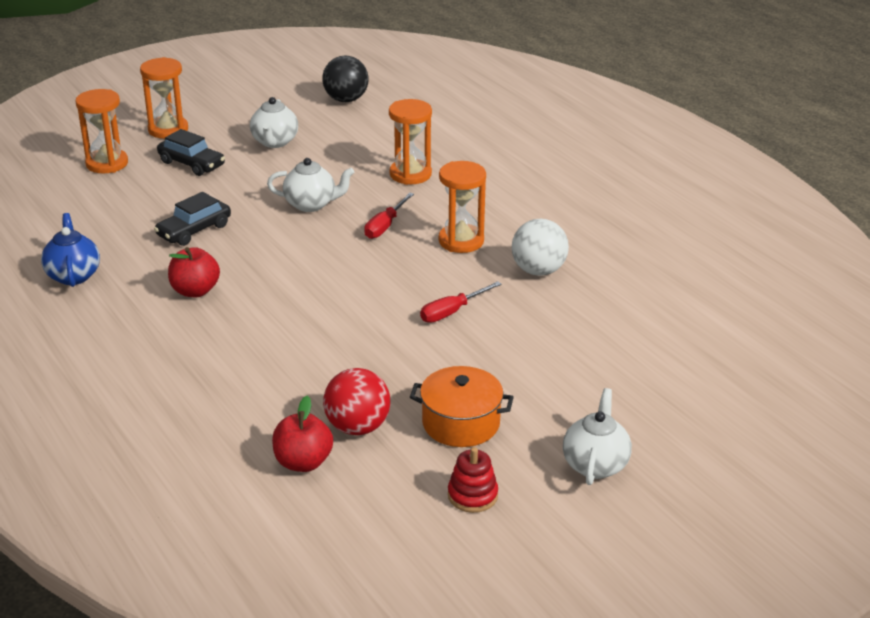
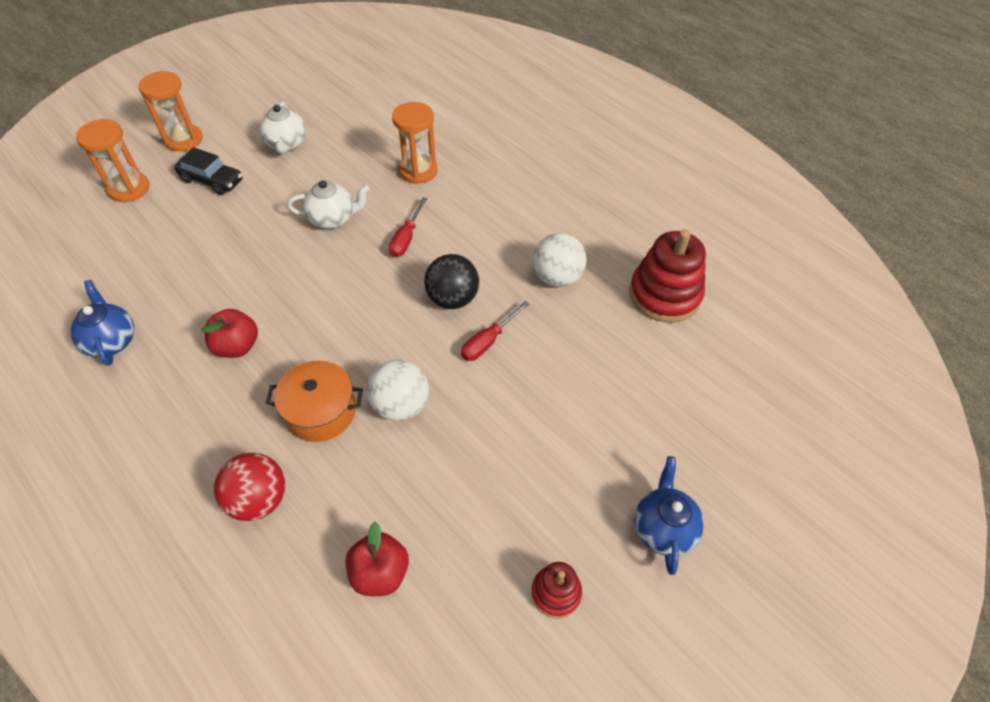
camera: 10 degrees left, 20 degrees up
(194, 230) = (225, 266): black car -> none
(346, 100) = (344, 87): black ball -> black ball (453, 299)
(350, 350) = (401, 406): none -> white ball
(357, 427) = (426, 513): red ball -> red ball (259, 500)
(461, 241) = (479, 249): orange hourglass -> none
(461, 423) = (525, 491): orange pot -> orange pot (320, 411)
(595, 464) = (663, 528): white teapot -> blue teapot
(652, 295) = (664, 295): none -> red stacking toy

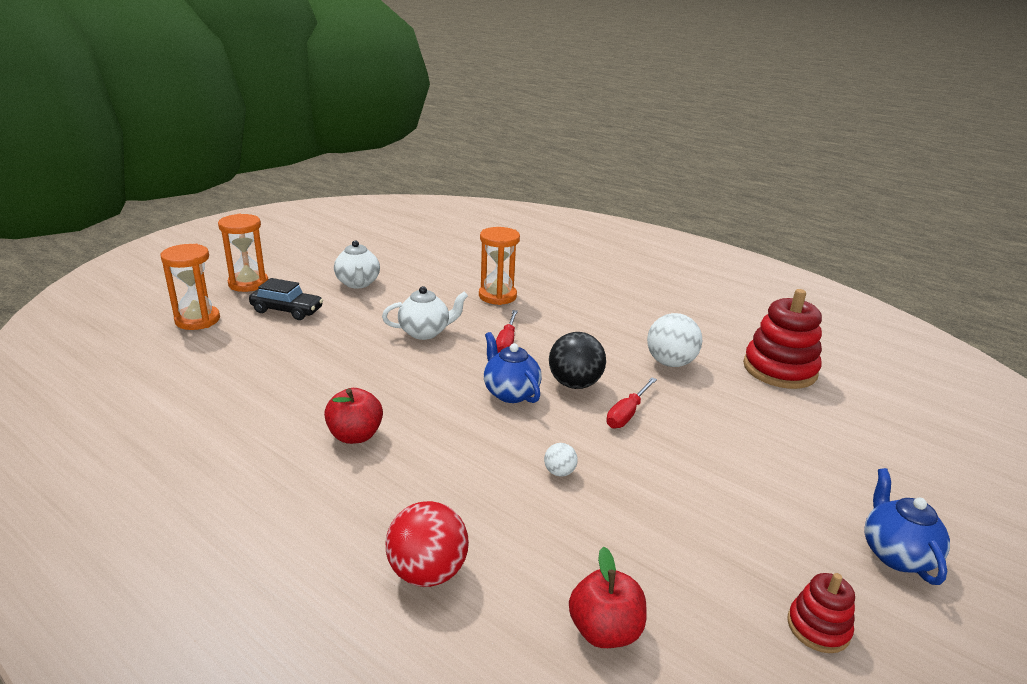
camera: 10 degrees left, 25 degrees down
(112, 341) = (204, 441): blue teapot -> blue teapot (510, 393)
(320, 411) = (471, 484): orange pot -> none
(401, 406) = (559, 472): white ball -> white ball, size x0.49

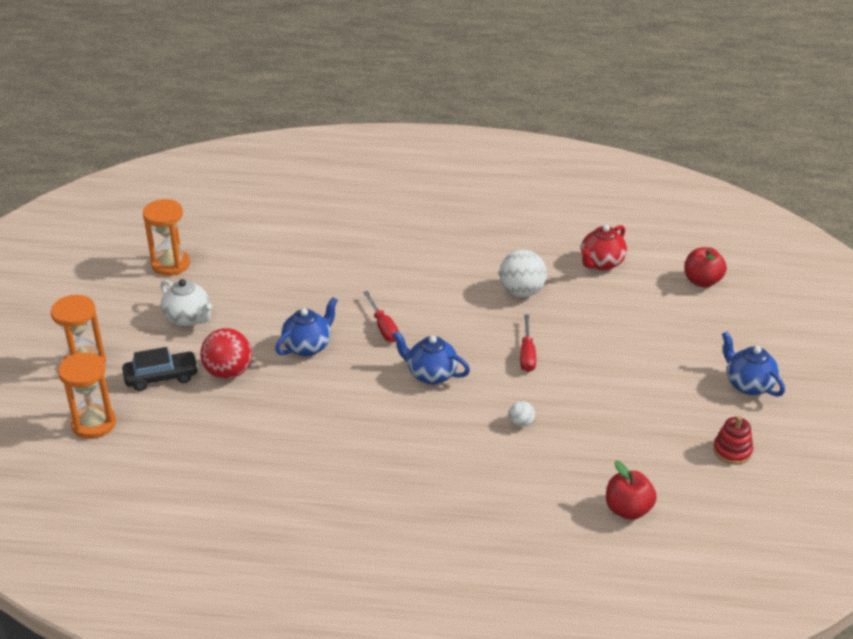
camera: 30 degrees left, 10 degrees up
(355, 435) = (357, 463): red apple -> red apple (702, 281)
(425, 332) = (308, 346): white teapot -> blue teapot
(427, 572) = (503, 528): red ball -> red ball (228, 372)
(497, 296) = (328, 279): orange hourglass -> orange hourglass (170, 264)
(574, 384) = (469, 344): black ball -> none
(779, 369) = (601, 263): red stacking toy -> red teapot

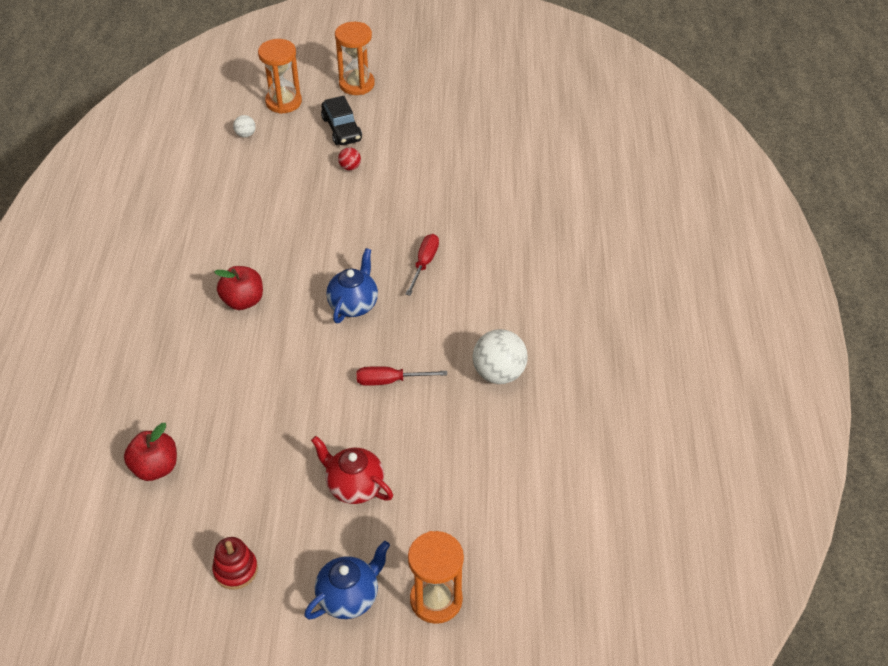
camera: 85 degrees right, 10 degrees up
(170, 264) = (501, 110): orange hourglass -> orange hourglass (436, 600)
(188, 318) = (423, 132): white teapot -> none
(228, 372) = (350, 167): red ball -> red ball, size x0.49
(308, 346) = (390, 213): blue teapot -> none
(383, 327) = (424, 264): red screwdriver -> red screwdriver turned 135 degrees clockwise
(521, 423) = (282, 378): white ball -> white ball (245, 134)
(601, 263) = (567, 450): red teapot -> red teapot (354, 486)
(702, 281) = (549, 560): red apple -> red apple (243, 301)

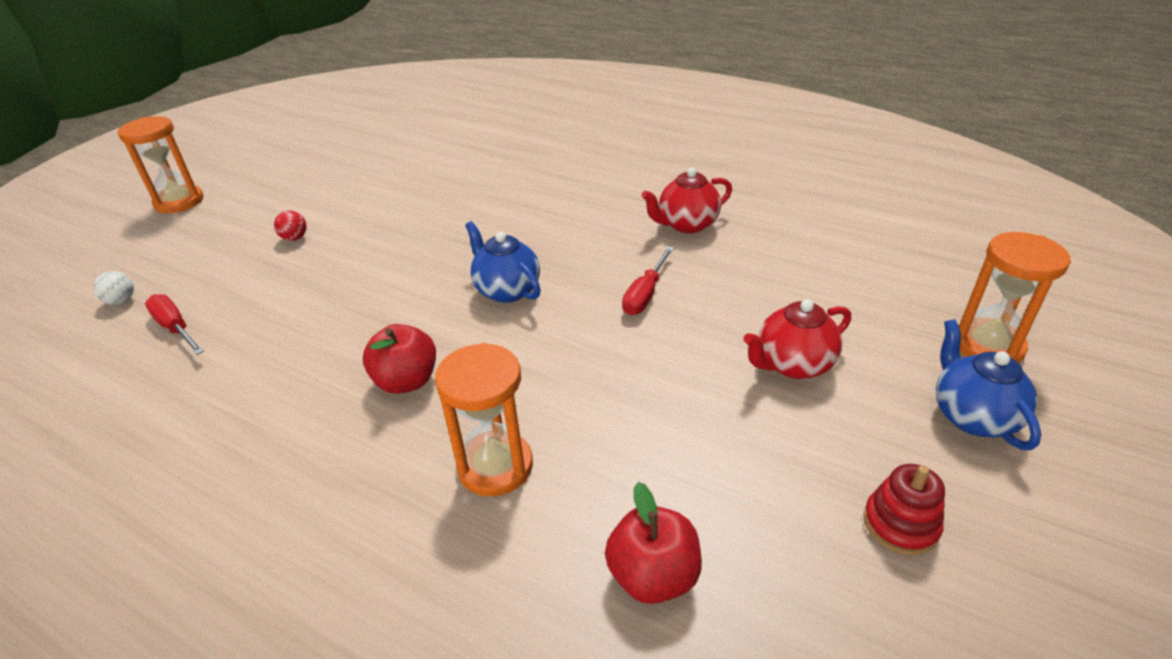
camera: 60 degrees left, 10 degrees down
(283, 102) = (118, 257): orange hourglass -> orange hourglass (495, 466)
(341, 129) = (229, 228): black car -> none
(424, 264) = (496, 228): red screwdriver -> red screwdriver (176, 328)
(499, 373) = (686, 225): white ball -> red teapot

